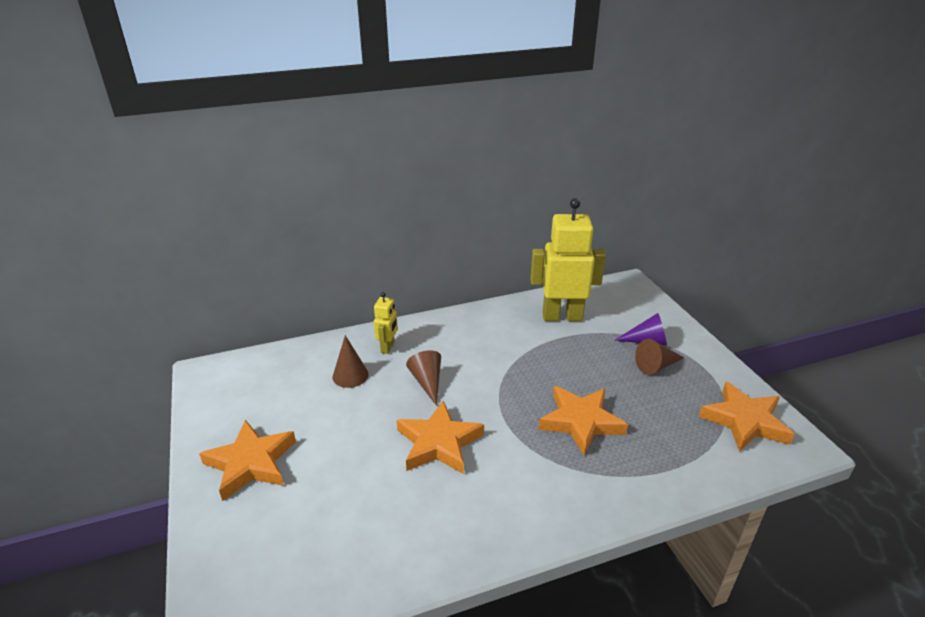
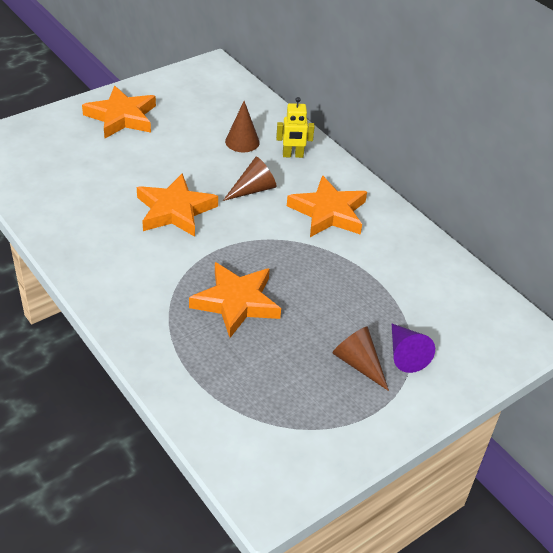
camera: 70 degrees right, 10 degrees up
(562, 316) = (416, 275): yellow robot -> none
(745, 421) = (289, 445): orange star -> orange star (328, 212)

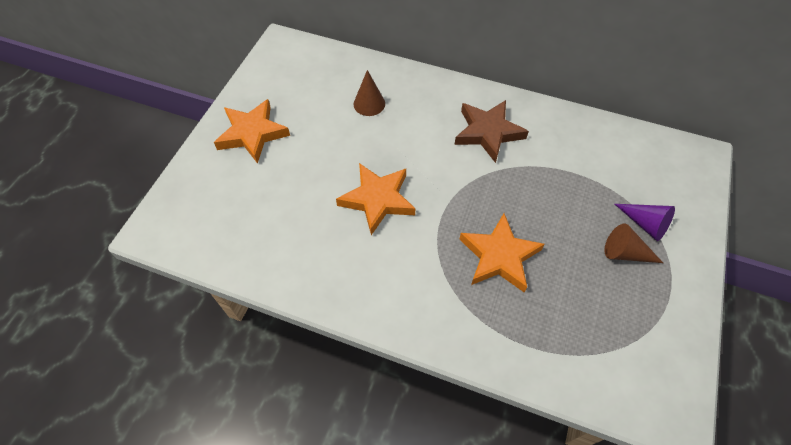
camera: 30 degrees left, 15 degrees up
(253, 189) = (417, 144): brown cone -> none
(293, 155) = (417, 95): yellow robot -> none
(328, 212) = (488, 132): orange star -> brown star

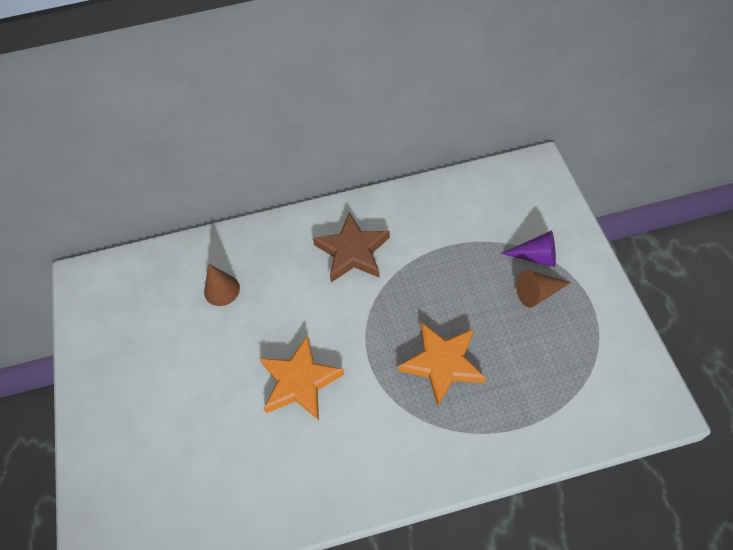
camera: 30 degrees left, 0 degrees up
(252, 133) = (125, 394): orange star -> none

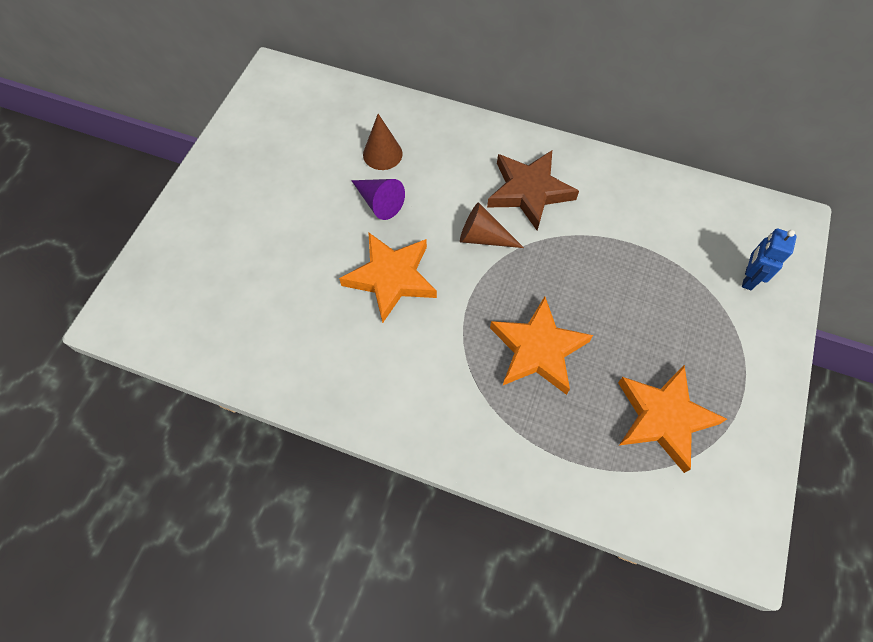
camera: 30 degrees right, 5 degrees up
(536, 256) = (717, 309): purple cone -> purple cone (379, 202)
(537, 293) = (691, 345): brown cone -> brown cone (483, 237)
(539, 222) = (748, 278): none -> blue robot
(556, 355) = (663, 418): none -> orange star

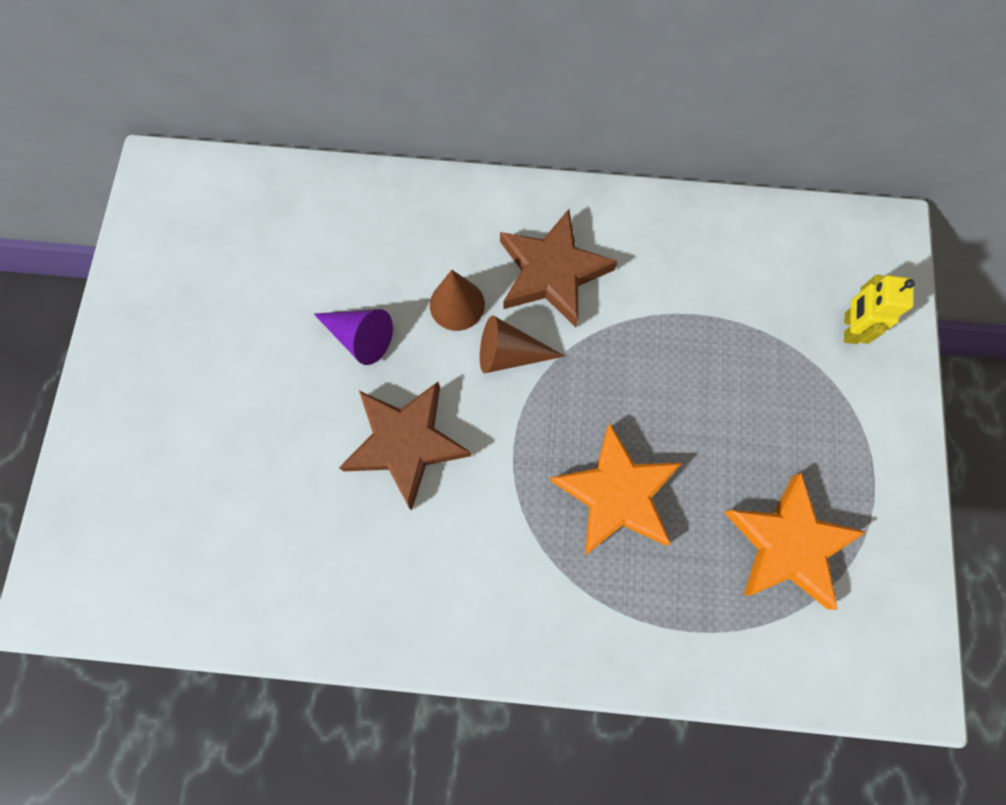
camera: 15 degrees left, 10 degrees up
(382, 154) = (345, 263): brown cone -> brown cone (457, 304)
(391, 278) = (405, 443): orange star -> brown star
(748, 278) = (849, 328): blue robot -> yellow robot

